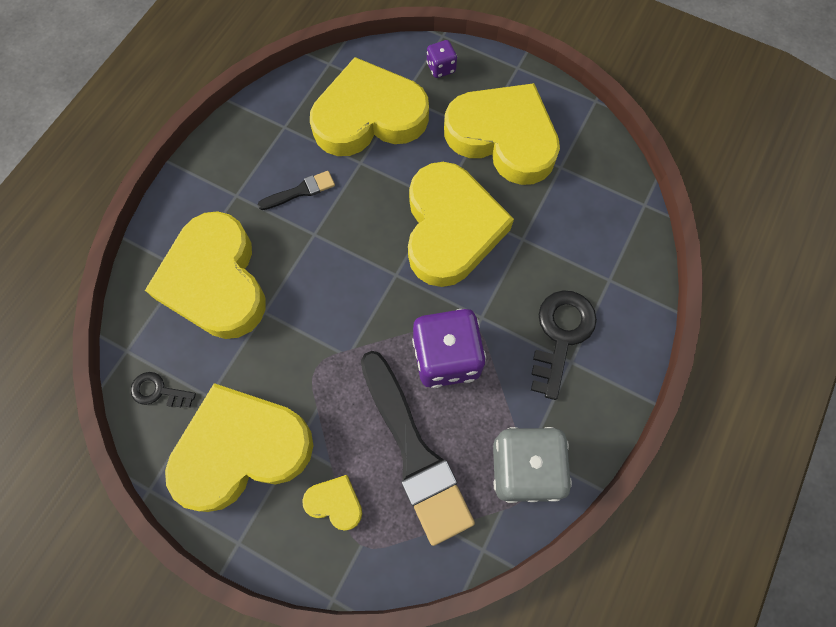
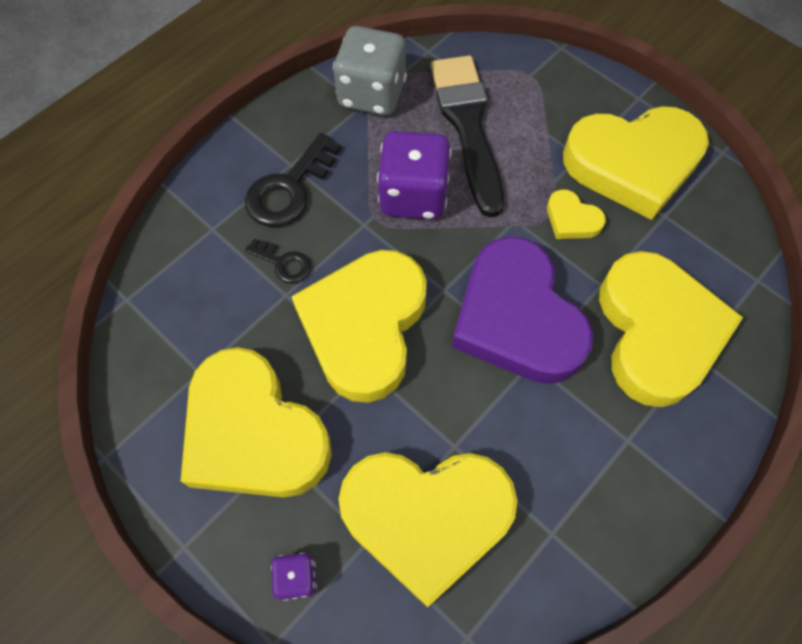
camera: 165 degrees left, 5 degrees down
(158, 391) = (719, 232): black key -> black key (283, 263)
(300, 191) = (541, 423): black brush -> none
(331, 265) = (517, 318): none -> purple heart
(335, 503) = (549, 106): yellow heart -> yellow heart (572, 219)

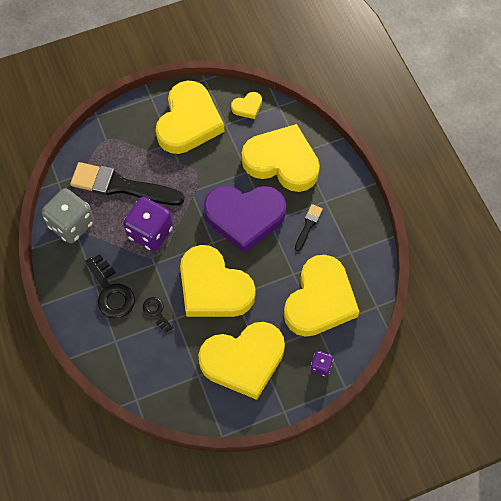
camera: 65 degrees left, 0 degrees up
(283, 263) = (156, 312): black key -> black key turned 90 degrees counterclockwise
(562, 431) = (308, 225): none -> black brush
(572, 219) = (205, 166): yellow heart -> yellow heart (247, 107)

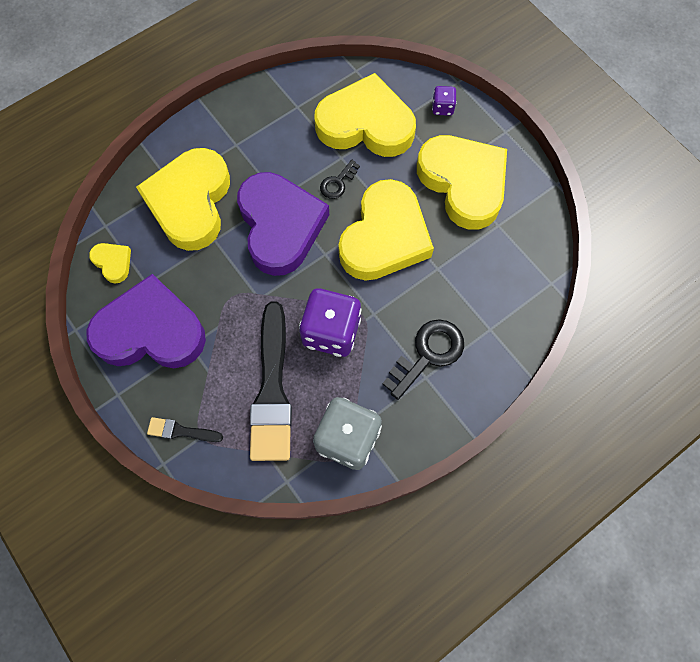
camera: 105 degrees left, 5 degrees up
(156, 312) = (437, 292): black key -> black key (337, 183)
(189, 122) = (151, 331): yellow heart -> purple heart
(308, 225) = (273, 155): black brush -> black brush (181, 431)

